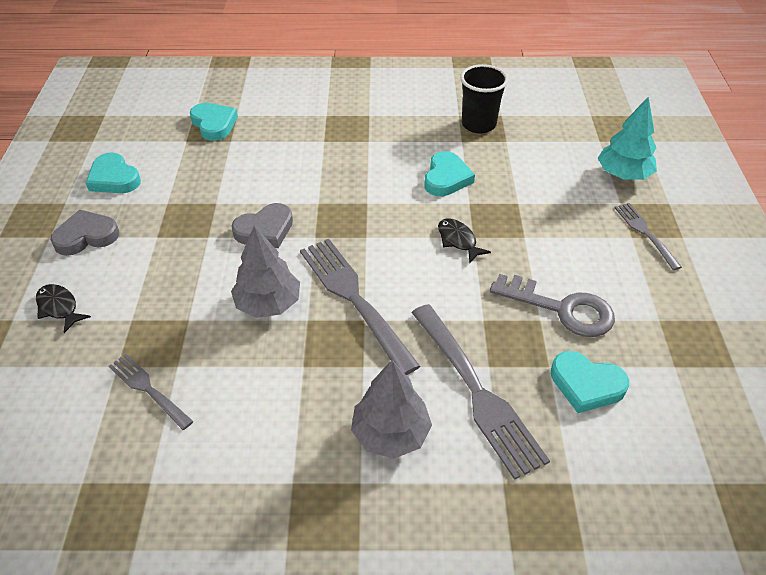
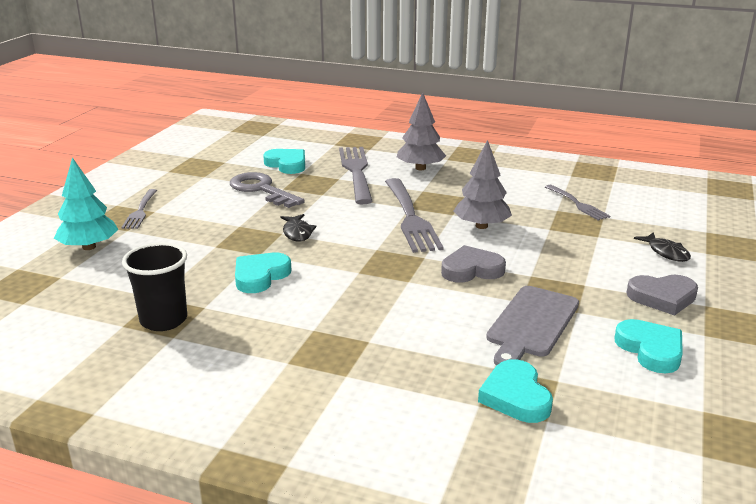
camera: 160 degrees left, 20 degrees down
(205, 181) = (531, 324): none -> grey cutting board

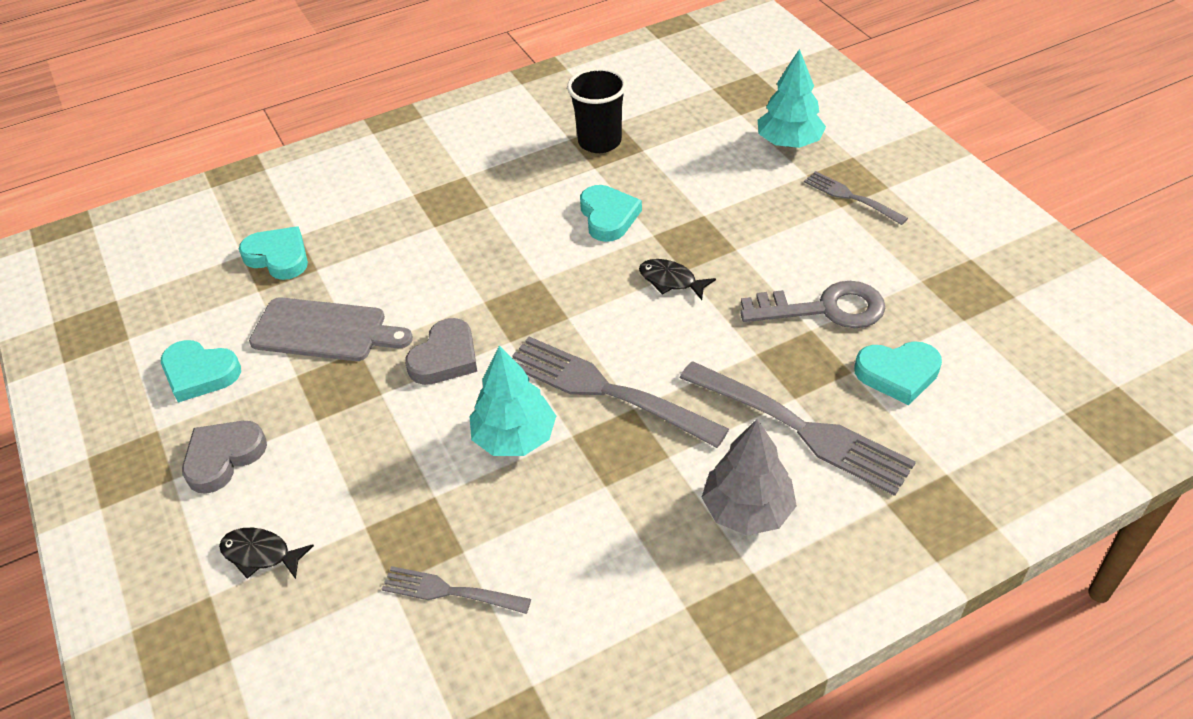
camera: 135 degrees right, 20 degrees up
(481, 226) = (514, 437): grey tree -> turquoise tree
(531, 324) = (325, 330): grey cutting board -> grey cutting board turned 120 degrees clockwise

